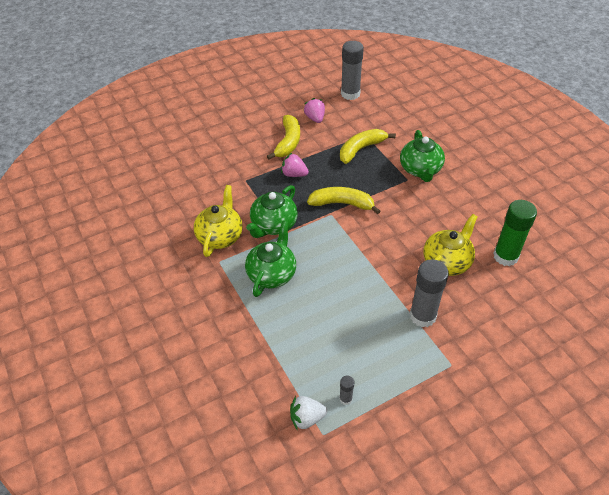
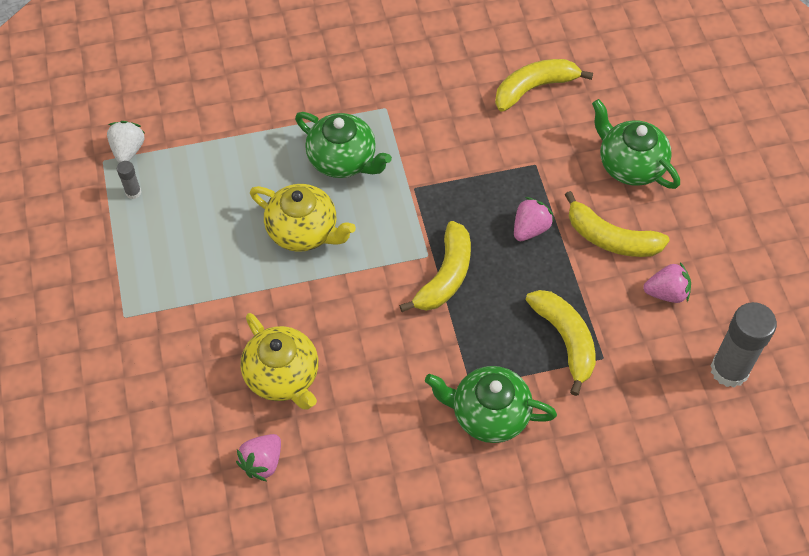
camera: 105 degrees right, 10 degrees up
(184, 190) = (534, 88): none -> yellow banana
(220, 236) = (430, 116): yellow teapot -> yellow teapot (304, 231)
(273, 225) = (430, 179): green teapot -> green teapot (629, 165)
(422, 316) = (207, 311): grey glue stick -> none
(505, 256) = (262, 462): green glue stick -> pink strawberry

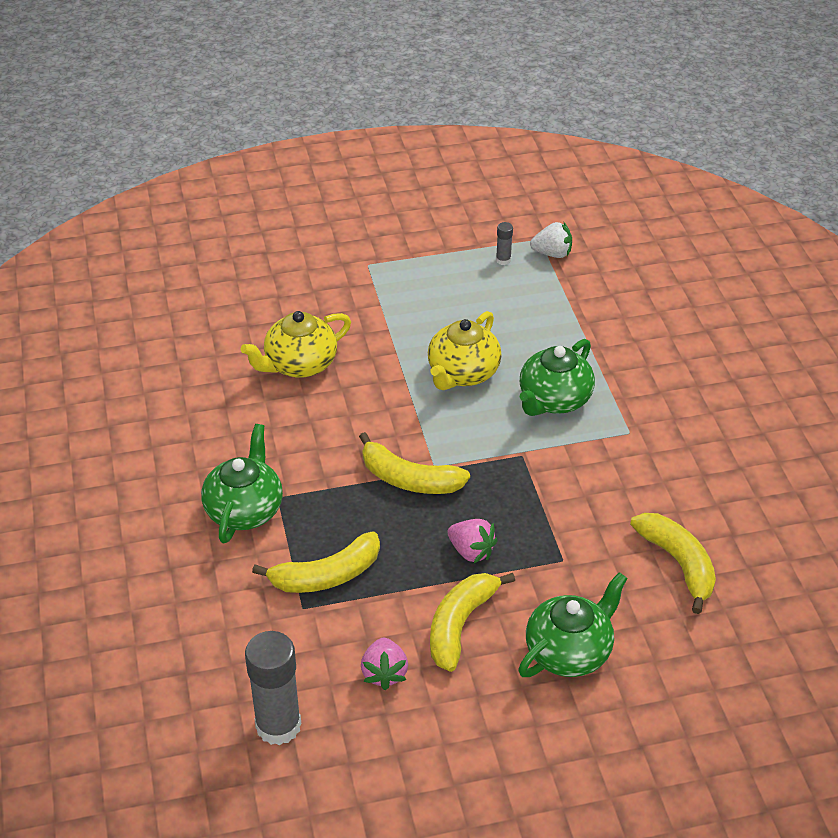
camera: 90 degrees right, 15 degrees down
(262, 462) = (214, 355): pink strawberry -> none

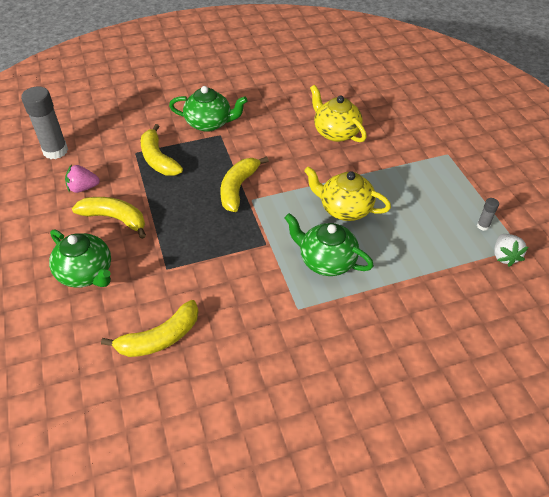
camera: 85 degrees right, 5 degrees up
(471, 551) = (175, 221): pink strawberry -> none

